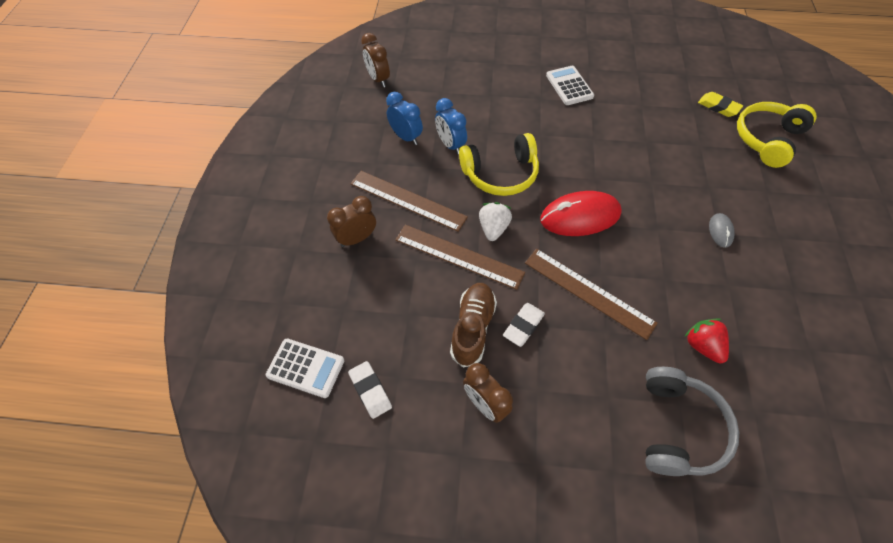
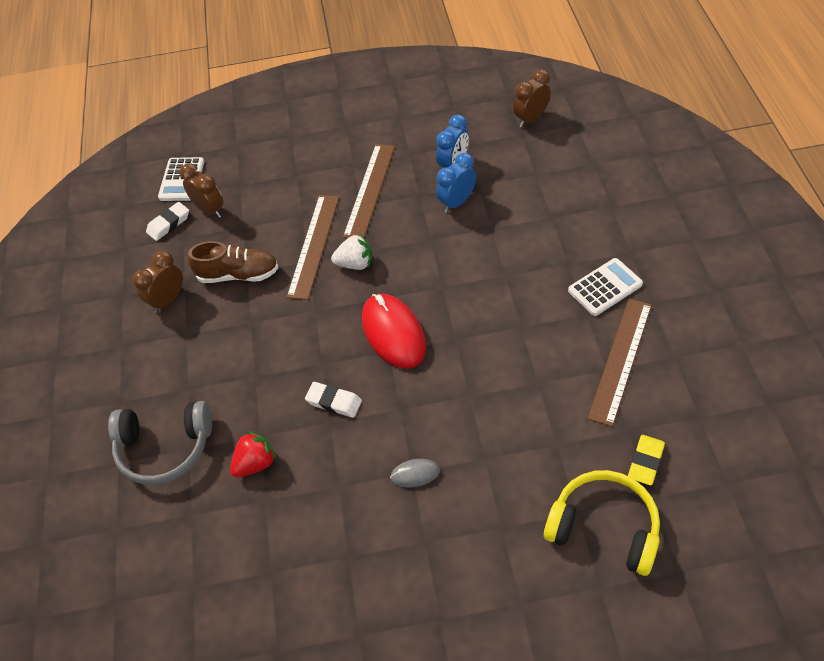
camera: 80 degrees right, 5 degrees down
(357, 238) = (313, 169): brown clock -> brown clock (209, 210)
(500, 174) = (430, 253): yellow headphones -> none
(523, 326) = (248, 311): white eraser -> white eraser (334, 402)
(588, 292) = (297, 356): brown ruler -> brown ruler (620, 360)

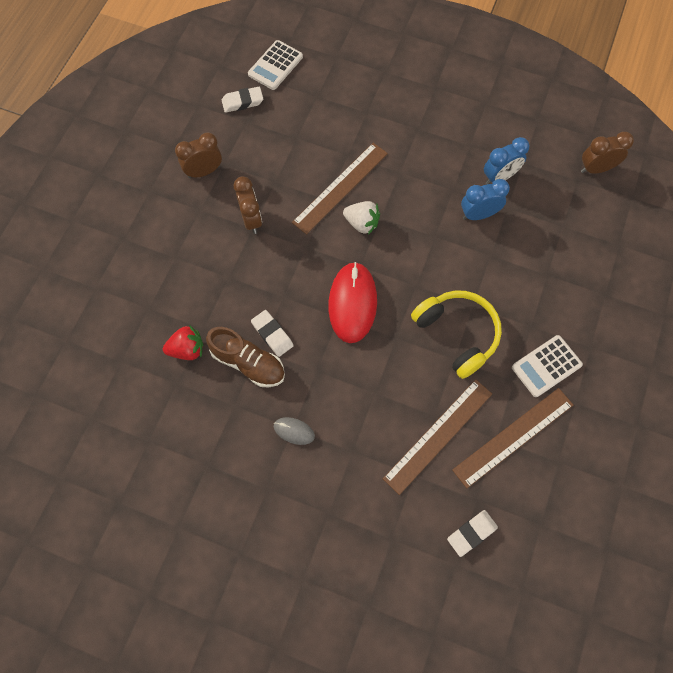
camera: 25 degrees right, 15 degrees up
(165, 448) = (132, 297): grey headphones -> none
(209, 210) = (280, 107): brown clock -> brown clock (251, 219)
(238, 274) = (268, 180): brown shoe -> brown shoe (248, 363)
(370, 190) = (416, 162): brown ruler -> brown ruler (438, 435)
(604, 527) = (403, 563): yellow headphones -> yellow headphones (457, 334)
(605, 287) = (546, 366): white calculator -> white calculator turned 150 degrees clockwise
(645, 462) = (471, 533): yellow eraser -> white eraser

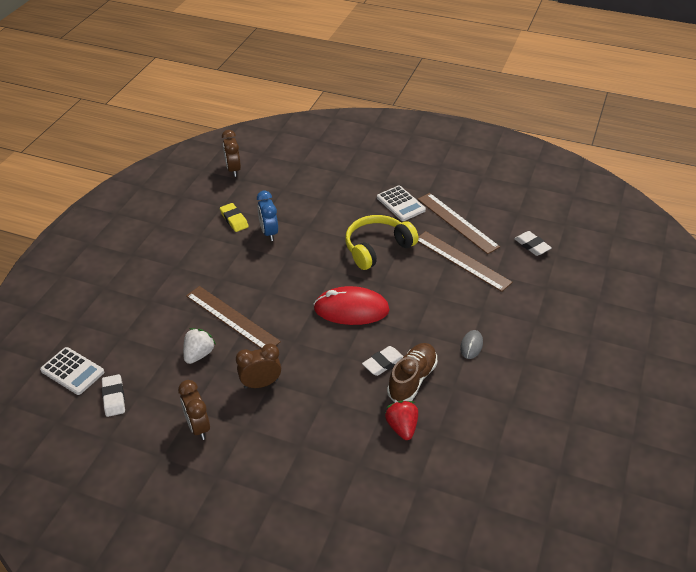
camera: 90 degrees left, 25 degrees down
(362, 223) = (271, 303): white strawberry -> white strawberry (199, 354)
(499, 177) = (234, 220): blue clock -> yellow eraser

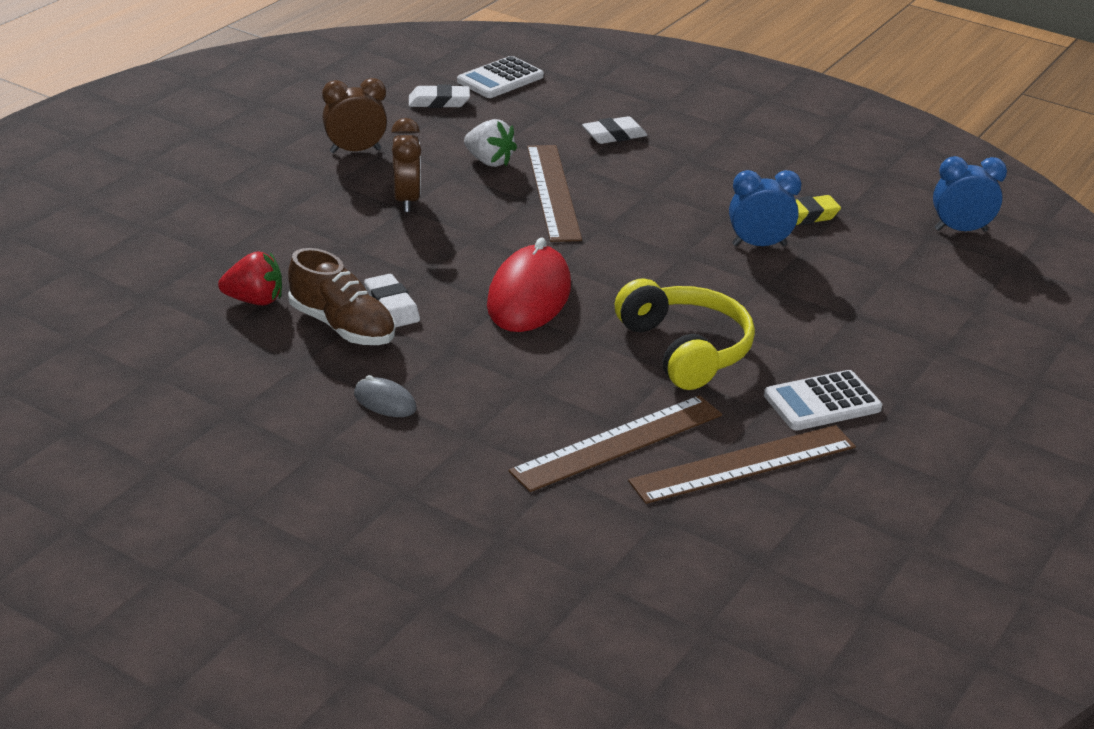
camera: 100 degrees right, 10 degrees down
(232, 318) = (553, 192): brown ruler -> brown ruler turned 60 degrees counterclockwise
(233, 170) = (960, 230): brown clock -> blue clock
(532, 246) = (637, 552): white eraser -> white eraser (614, 135)

